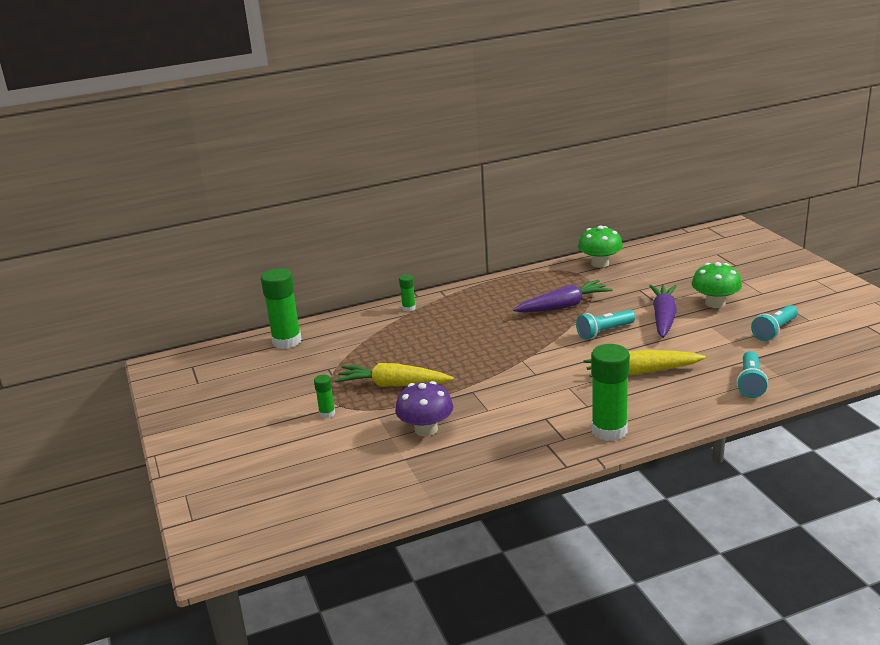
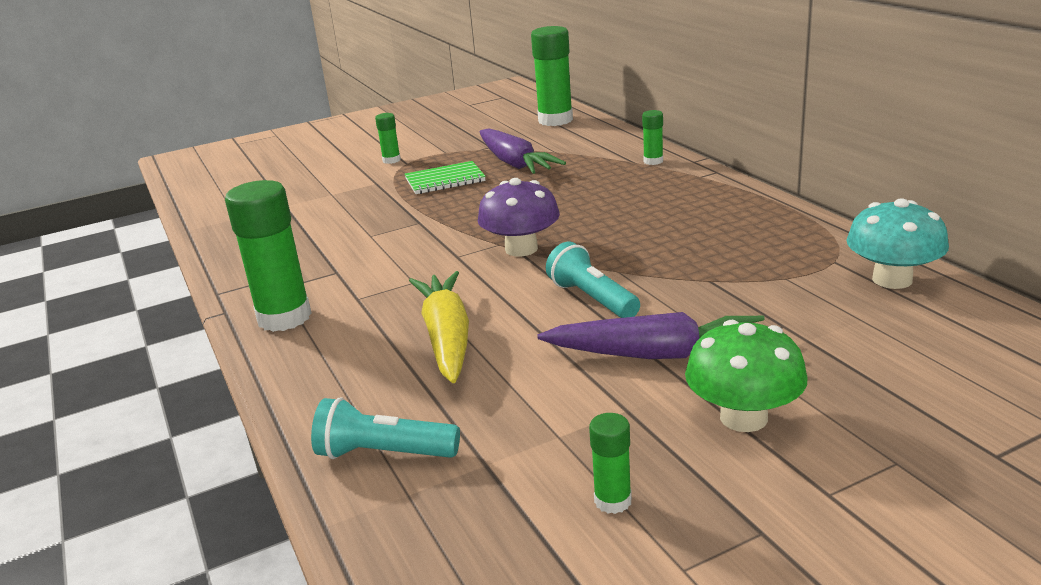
camera: 85 degrees right, 0 degrees up
(394, 385) = (445, 180): yellow carrot -> green notebook
(426, 429) = (339, 208): purple mushroom -> purple mushroom (521, 249)
(563, 306) = (685, 259): purple carrot -> purple carrot (514, 163)
(600, 263) = (892, 279): green mushroom -> turquoise mushroom
(774, 331) = (613, 501): turquoise flashlight -> green glue stick

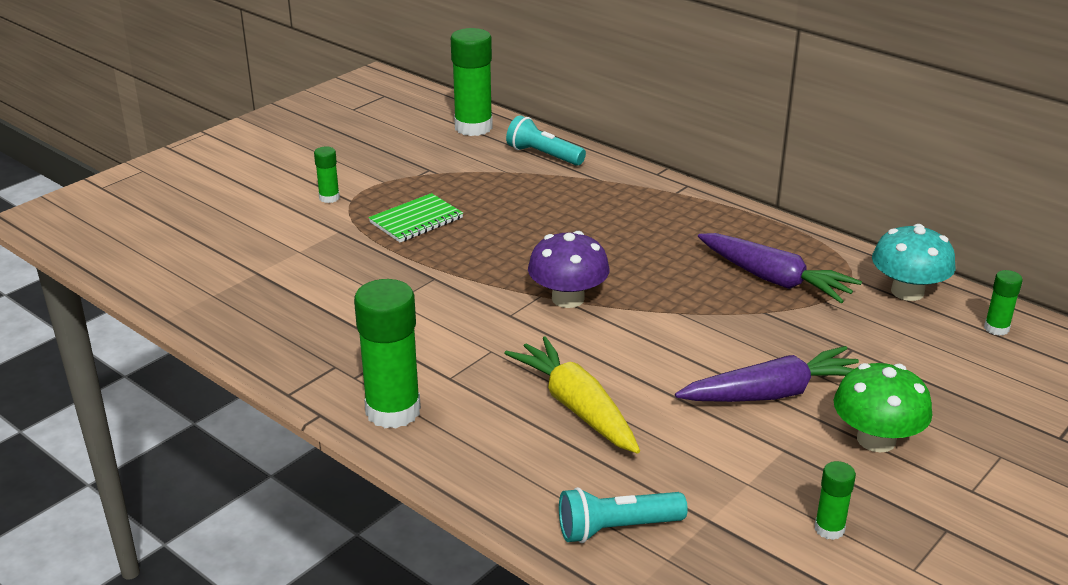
camera: 25 degrees left, 5 degrees up
(514, 163) = (474, 190): purple carrot -> purple carrot (773, 279)
(592, 299) = (676, 346): turquoise flashlight -> turquoise flashlight (543, 155)
(653, 161) = (617, 177): green glue stick -> green glue stick (996, 328)

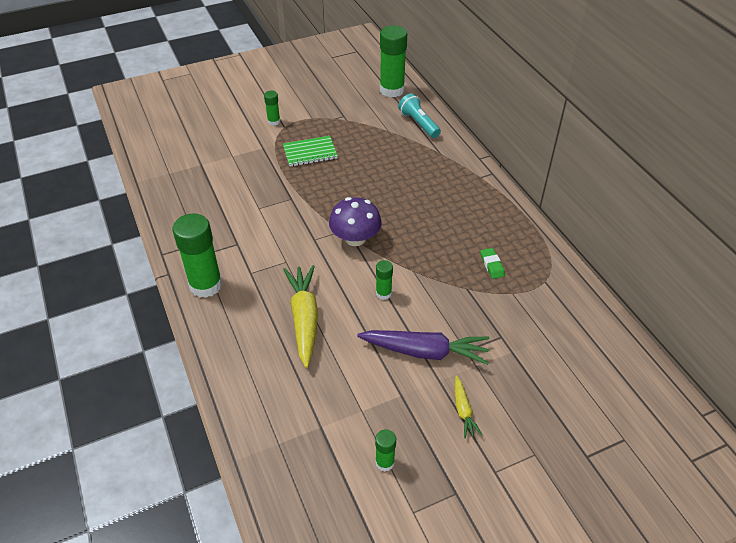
camera: 25 degrees right, 15 degrees up
(616, 528) = (266, 411): turquoise flashlight -> none
(773, 279) = (492, 265): purple carrot -> green eraser
(876, 439) = (463, 410): green mushroom -> yellow carrot
(907, 291) = (574, 304): turquoise mushroom -> none
(996, 328) = (613, 355): green glue stick -> green glue stick (383, 293)

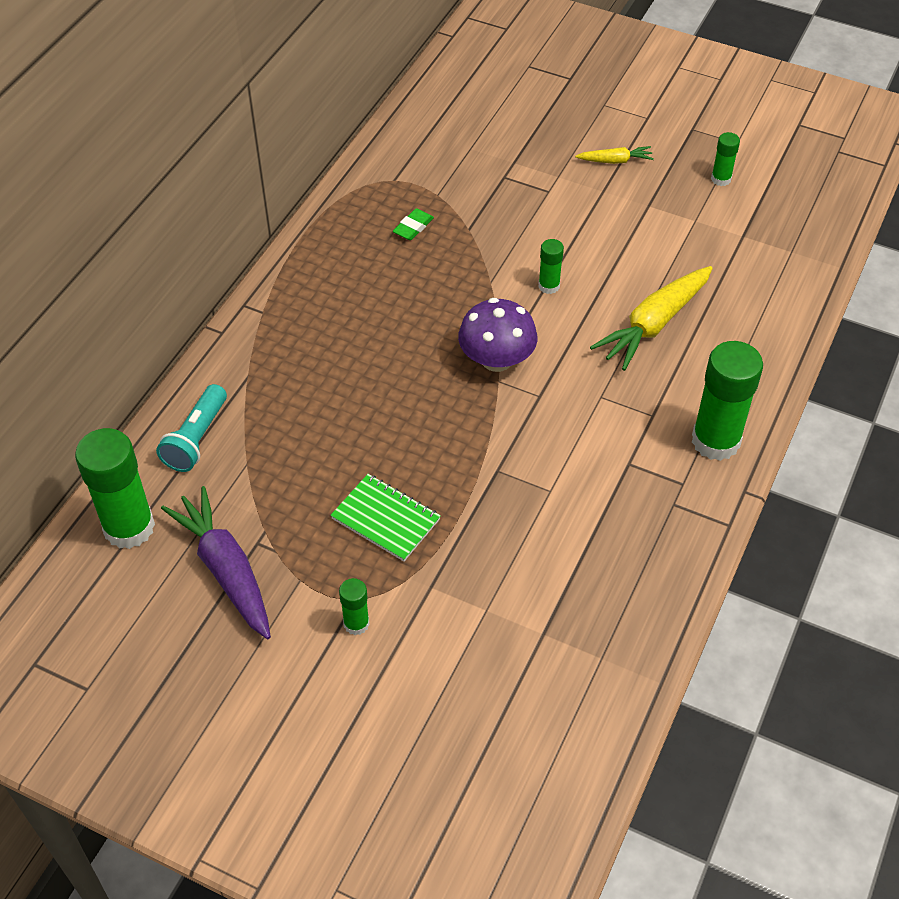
camera: 130 degrees left, 5 degrees up
(424, 351) = (584, 216): purple carrot -> purple carrot (226, 570)
(463, 410) = (615, 161): yellow carrot -> yellow carrot turned 45 degrees clockwise

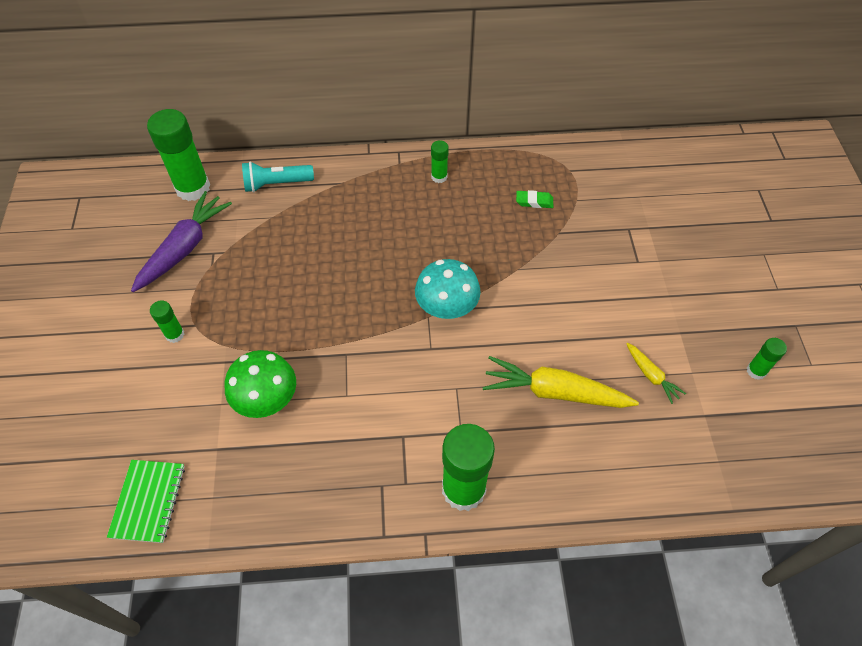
camera: 60 degrees right, 5 degrees up
(386, 519) = (267, 310): green notebook -> green notebook (148, 501)
(496, 359) = (447, 306): purple mushroom -> turquoise mushroom
(508, 564) = (266, 399): none -> green mushroom
(549, 286) = (541, 305): green glue stick -> green glue stick (439, 177)
(615, 161) = (708, 288): yellow carrot -> yellow carrot (651, 375)

